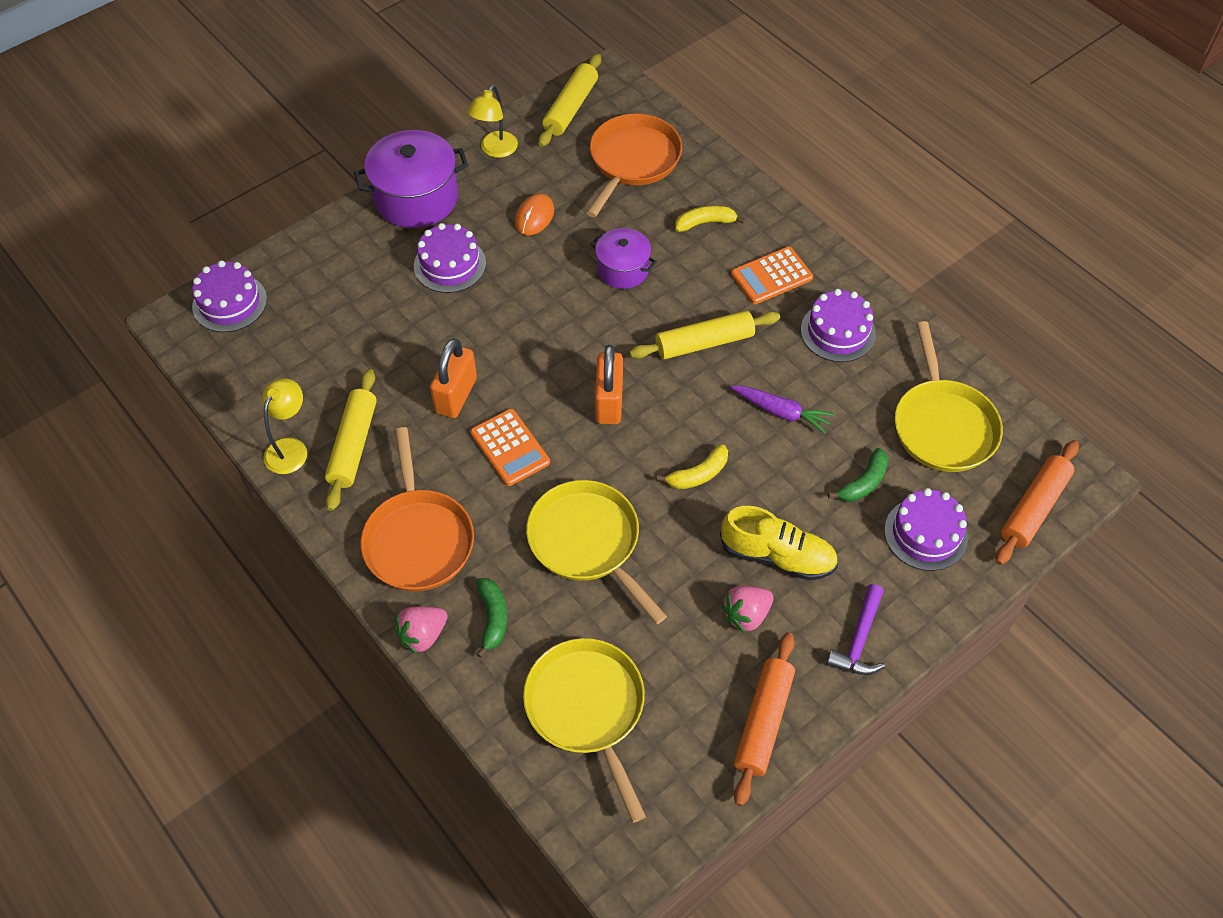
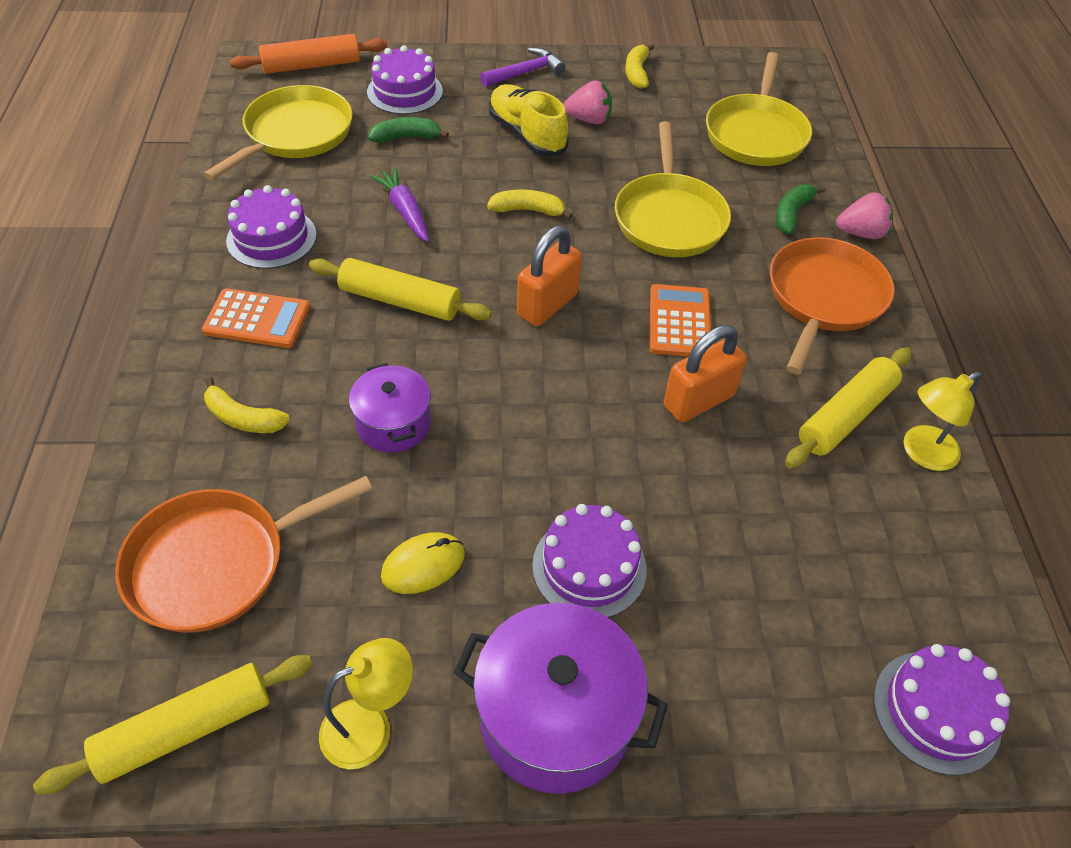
camera: 145 degrees left, 5 degrees down
(534, 217) = (423, 565): orange mouse -> yellow mouse
(763, 722) = (637, 73): orange rolling pin -> yellow banana

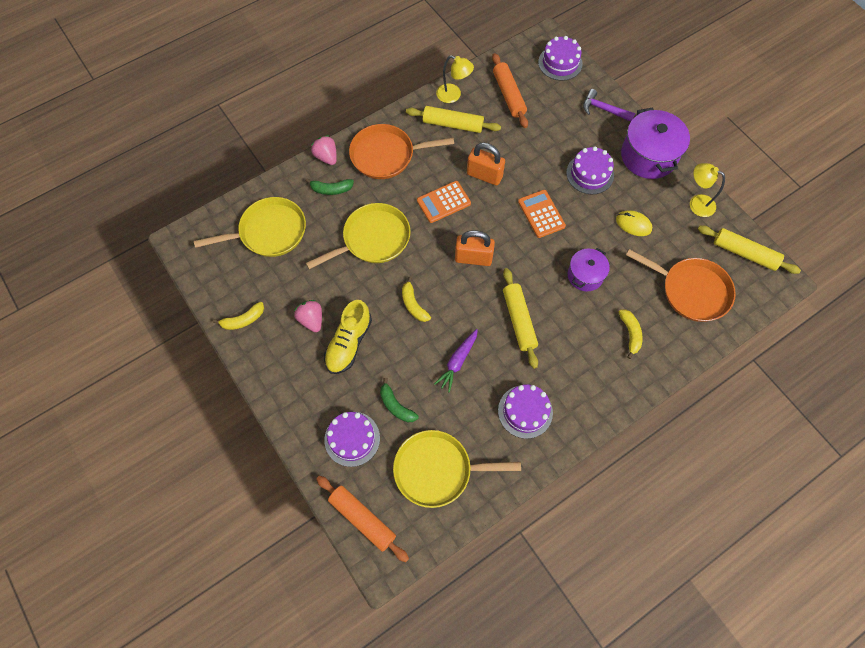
camera: 120 degrees left, 15 degrees up
(257, 319) = (578, 373): orange calculator -> orange calculator (541, 214)
(526, 72) = (284, 382): purple hammer -> purple hammer (603, 109)
(879, 546) = (508, 95): none -> orange rolling pin

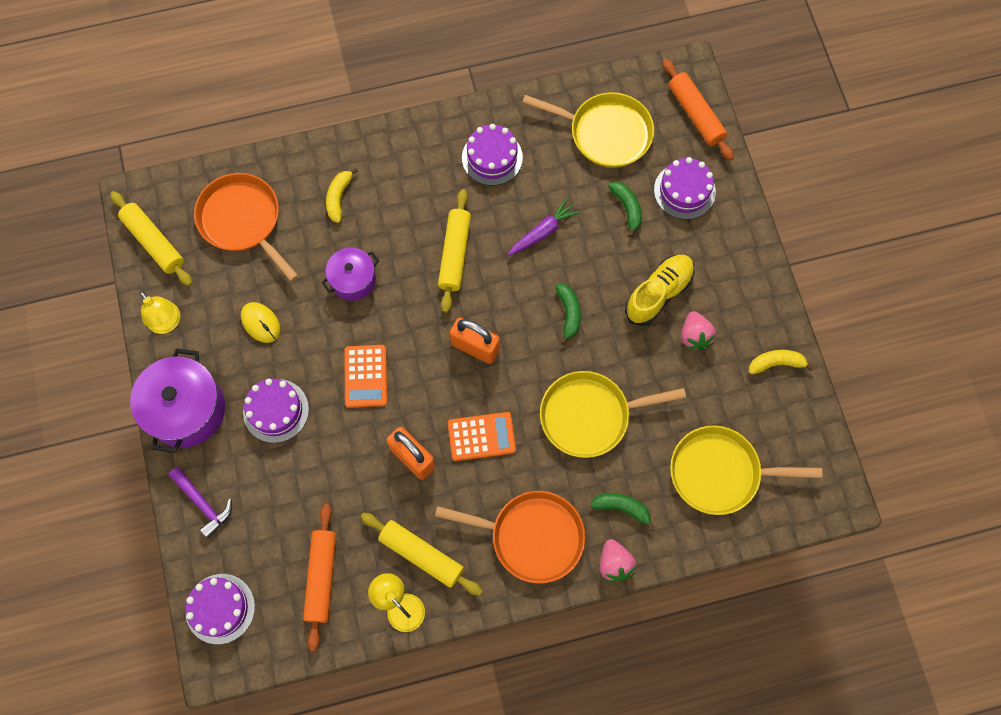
camera: 160 degrees left, 5 degrees up
(413, 304) = (569, 314): yellow banana -> green banana

